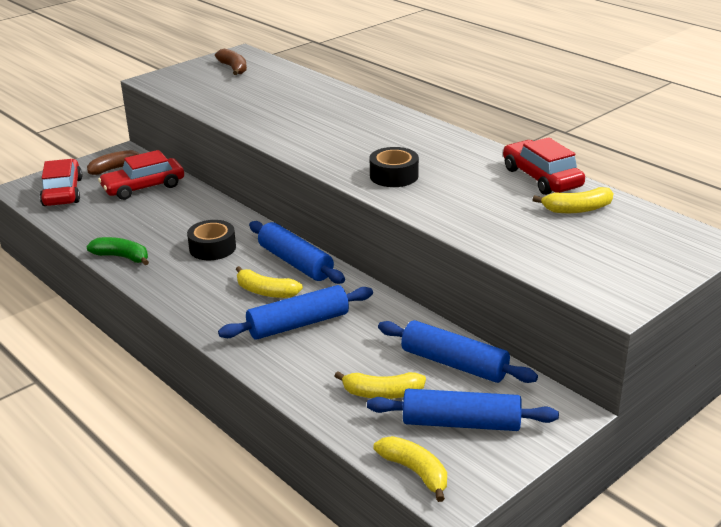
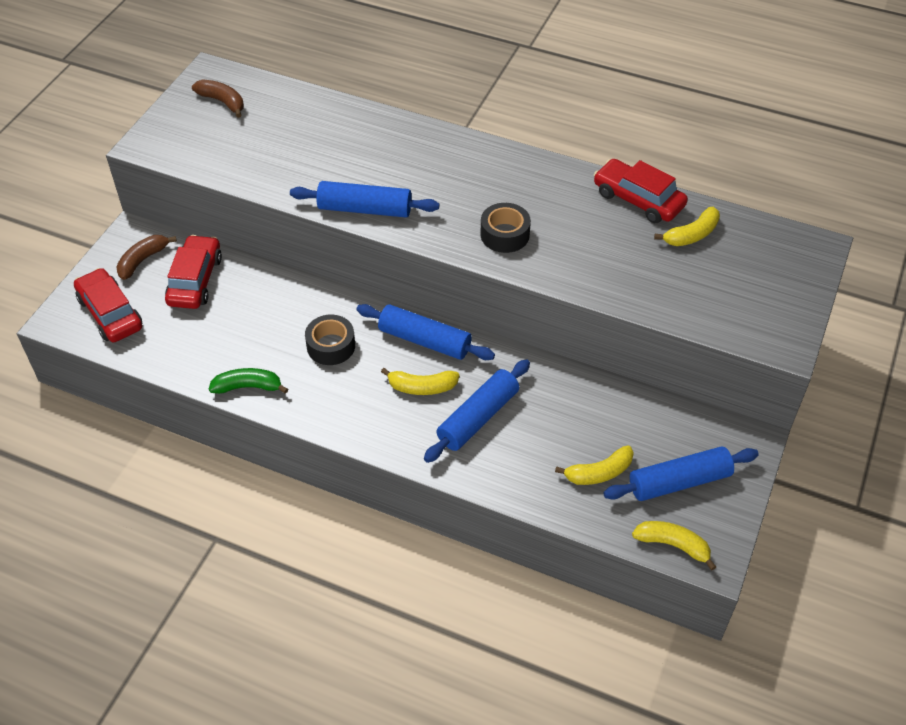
camera: 25 degrees left, 20 degrees up
(143, 187) = (195, 280): red car -> red car turned 150 degrees clockwise
(454, 363) = (637, 418): blue rolling pin -> blue rolling pin (365, 209)

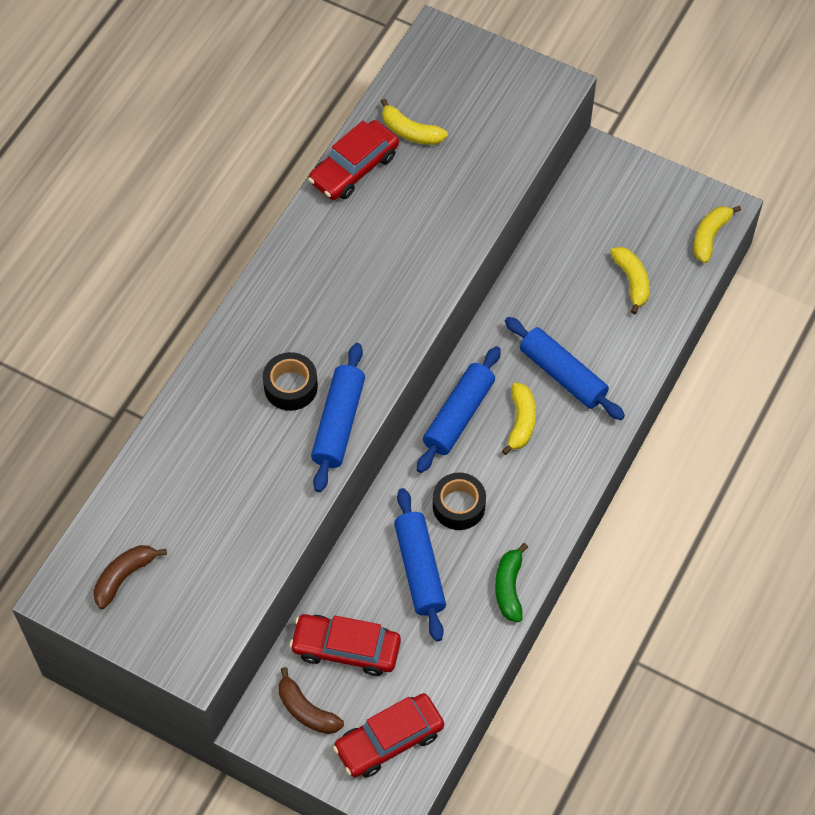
camera: 85 degrees left, 10 degrees up
(504, 234) = (393, 293): black tape -> black tape (290, 387)
(679, 482) = (644, 220): blue rolling pin -> blue rolling pin (419, 569)
(691, 235) = (410, 132): yellow banana -> yellow banana turned 150 degrees clockwise

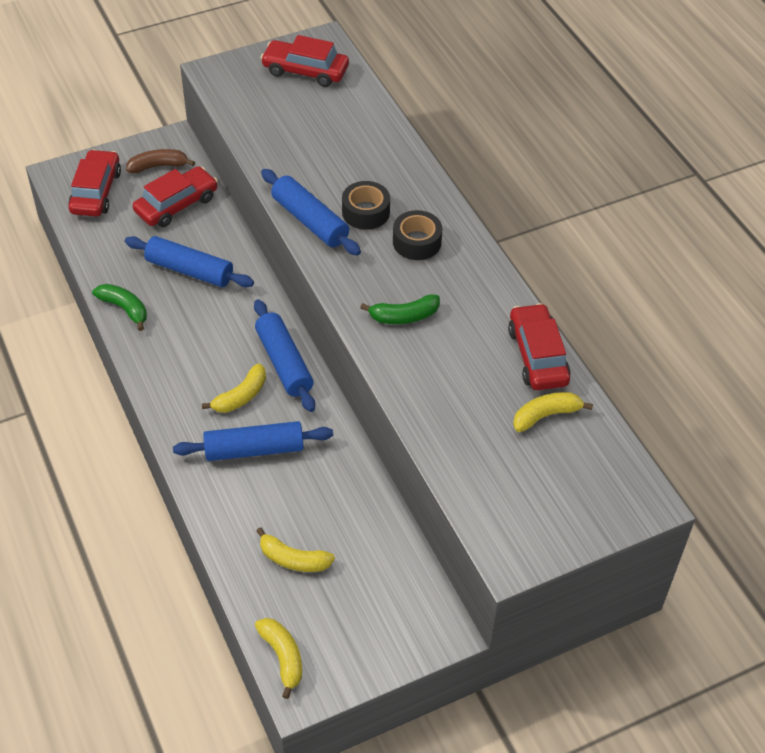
camera: 125 degrees right, 10 degrees down
(124, 576) = (305, 71): brown banana -> red car
(391, 281) = (404, 316): none -> green banana
(459, 506) = (213, 319): black tape -> black tape (417, 242)
(521, 422) = (241, 396): yellow banana -> yellow banana turned 90 degrees counterclockwise

